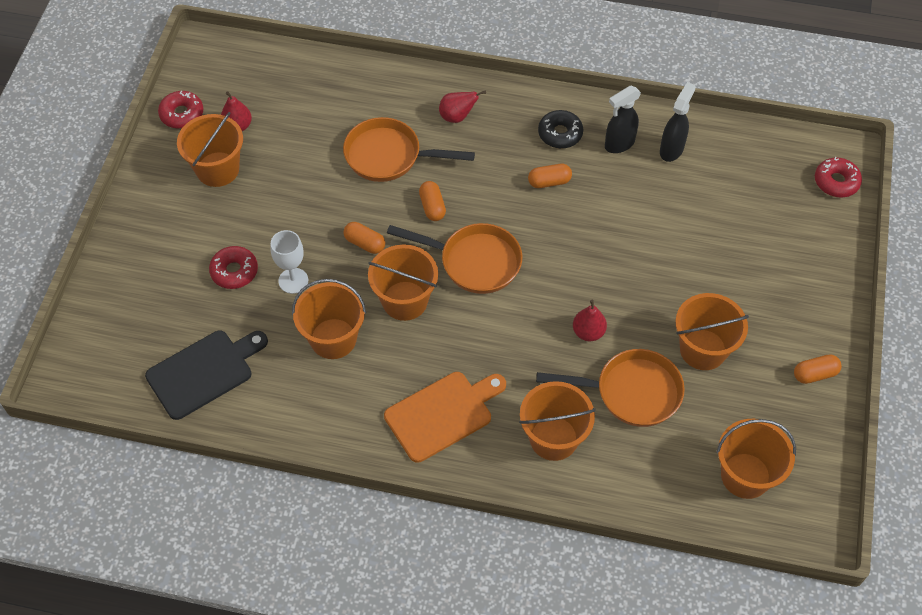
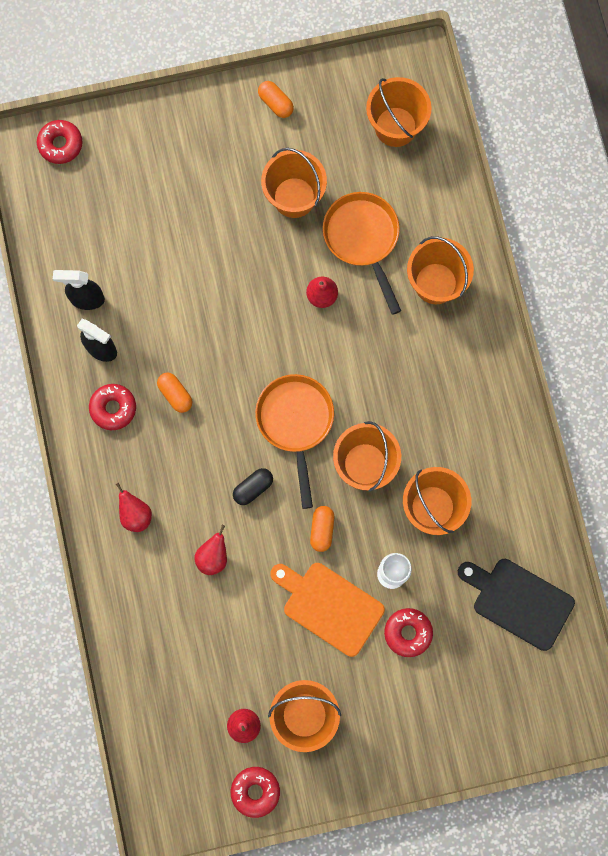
camera: 115 degrees left, 20 degrees up
(389, 156) = (213, 557): orange pan -> red pear
(432, 207) = (253, 488): orange capsule -> black capsule
(442, 414) = (458, 381): orange cutting board -> orange cutting board (329, 606)
(560, 134) = (113, 408): black donut -> red donut

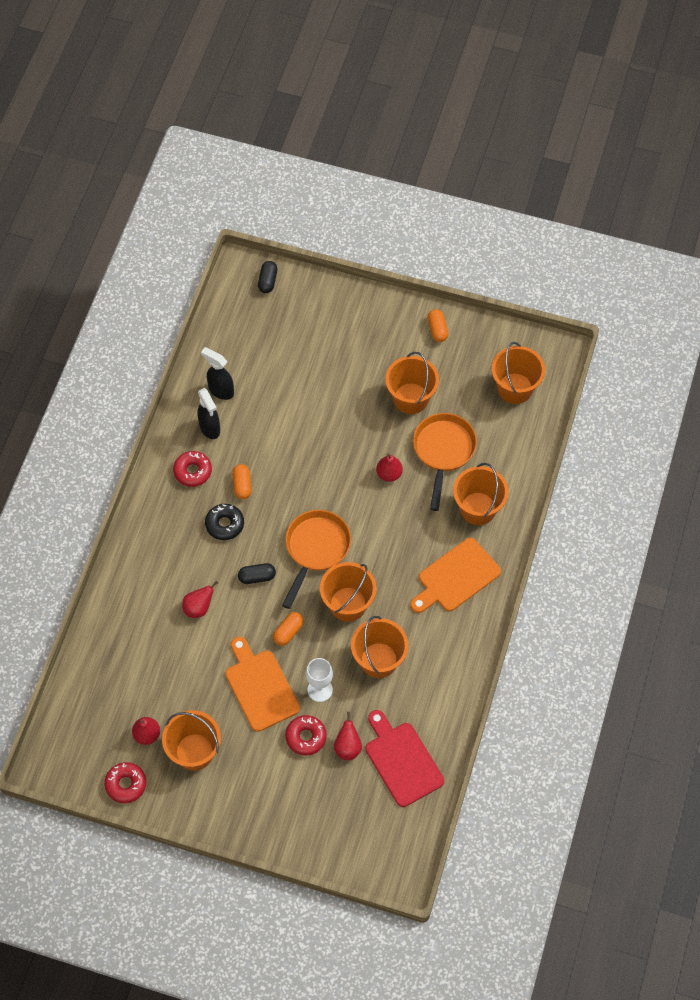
camera: 30 degrees right, 15 degrees down
(60, 144) = (268, 281): red donut -> black capsule
(135, 514) = (162, 550): red pear -> red pear (348, 747)
(184, 449) = (224, 524): none -> black donut
(457, 372) = (456, 577): none -> orange cutting board
(518, 601) = (402, 761): black cutting board -> red cutting board

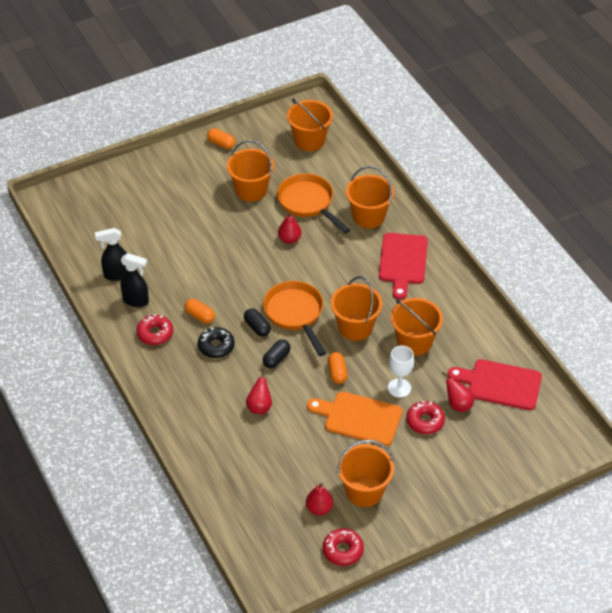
camera: 45 degrees left, 15 degrees down
(268, 281) = (73, 194): black capsule -> black capsule (257, 327)
(456, 577) = (403, 262): orange cutting board -> red cutting board

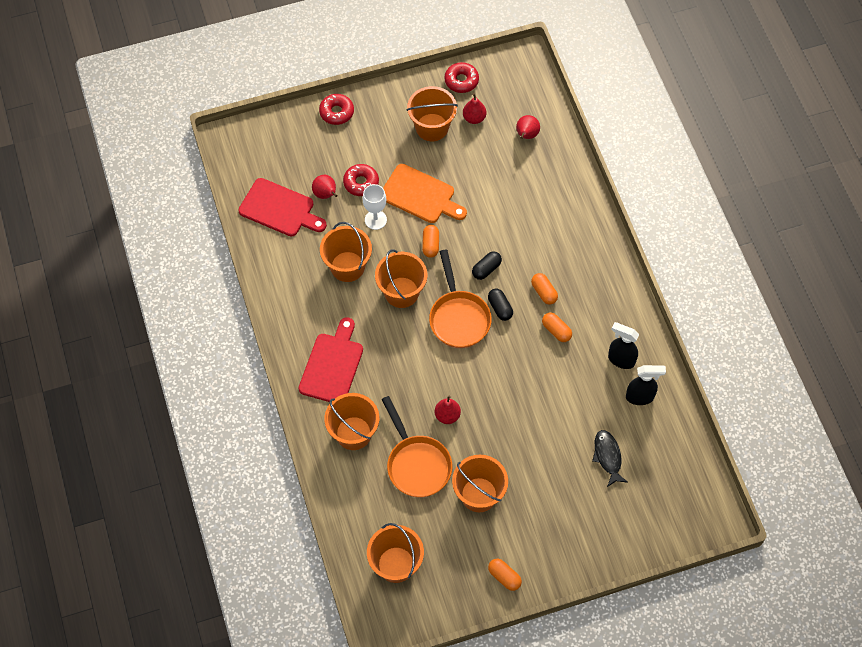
camera: 170 degrees left, 15 degrees up
(143, 229) = (608, 457): none -> black fish
(155, 333) = (603, 317): red donut -> red donut (336, 112)
(216, 346) = (544, 292): black donut -> orange capsule
(259, 407) = (510, 220): red pear -> red pear (526, 135)

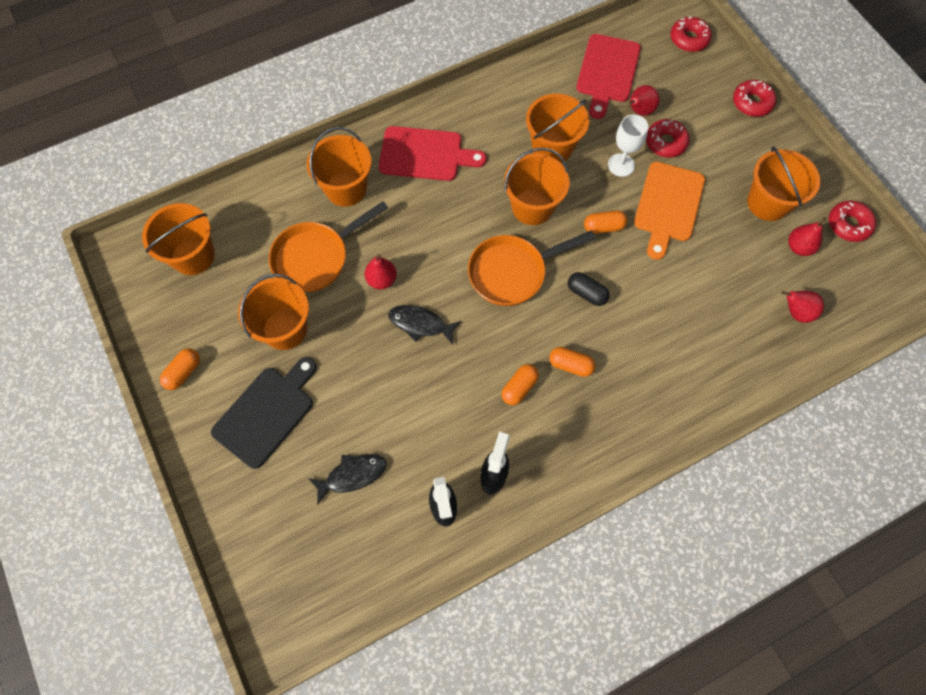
camera: 80 degrees right, 5 degrees up
(260, 140) = (689, 39): none -> red donut
(492, 392) = (420, 324): none -> black fish
(500, 308) = (536, 316): black capsule -> none
(544, 292) = (570, 365): orange capsule -> orange capsule turned 60 degrees clockwise
(549, 514) = (266, 413): none -> black cutting board

